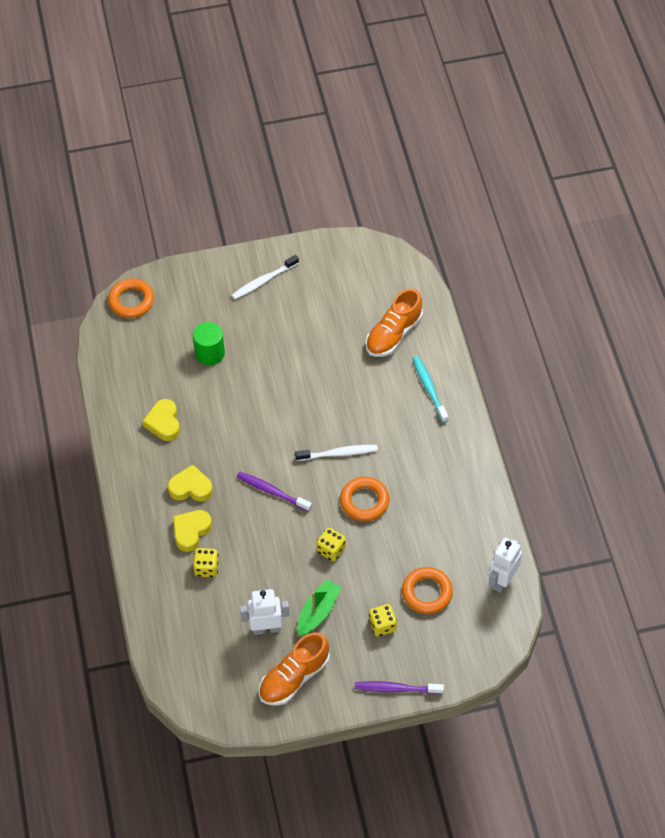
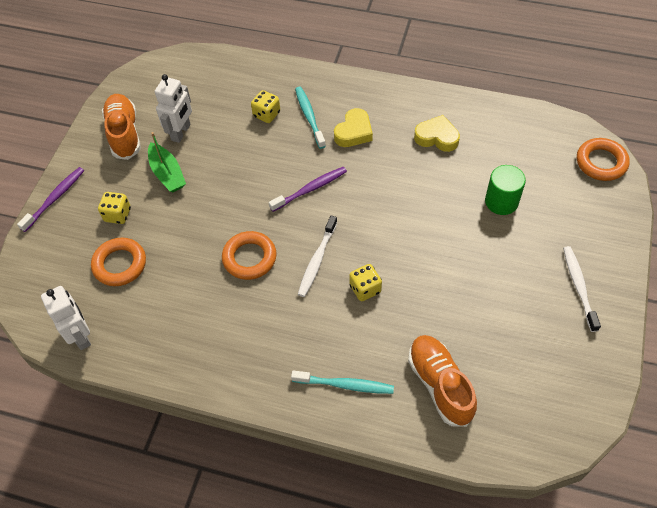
camera: 120 degrees right, 0 degrees up
(191, 531) = (309, 117): yellow heart -> turquoise toothbrush
(331, 550) = (219, 209): yellow dice -> yellow dice (365, 289)

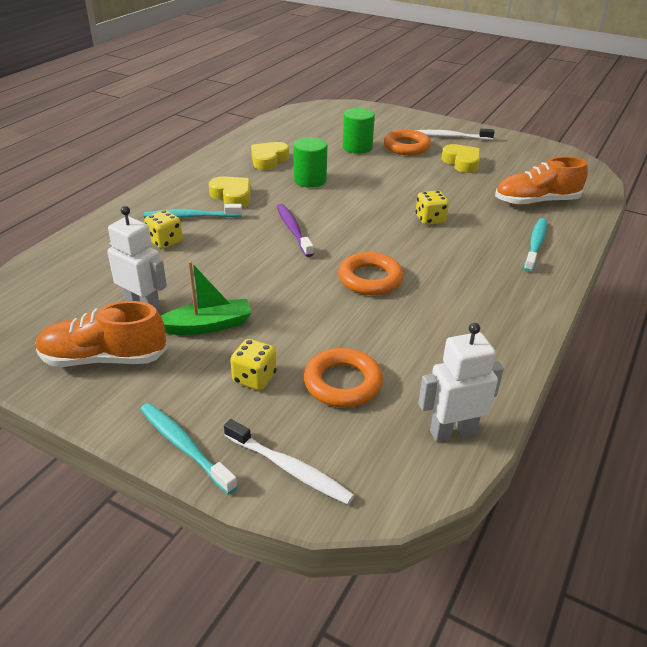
camera: 80 degrees left, 20 degrees down
(55, 198) = (184, 446): purple toothbrush -> turquoise toothbrush
(317, 260) = (388, 239): white toothbrush -> white toothbrush (289, 468)
(407, 179) = (310, 180): none -> green cylinder
(509, 305) = (462, 163): none -> yellow heart
(601, 162) = (337, 109): orange ring -> orange ring (406, 147)

